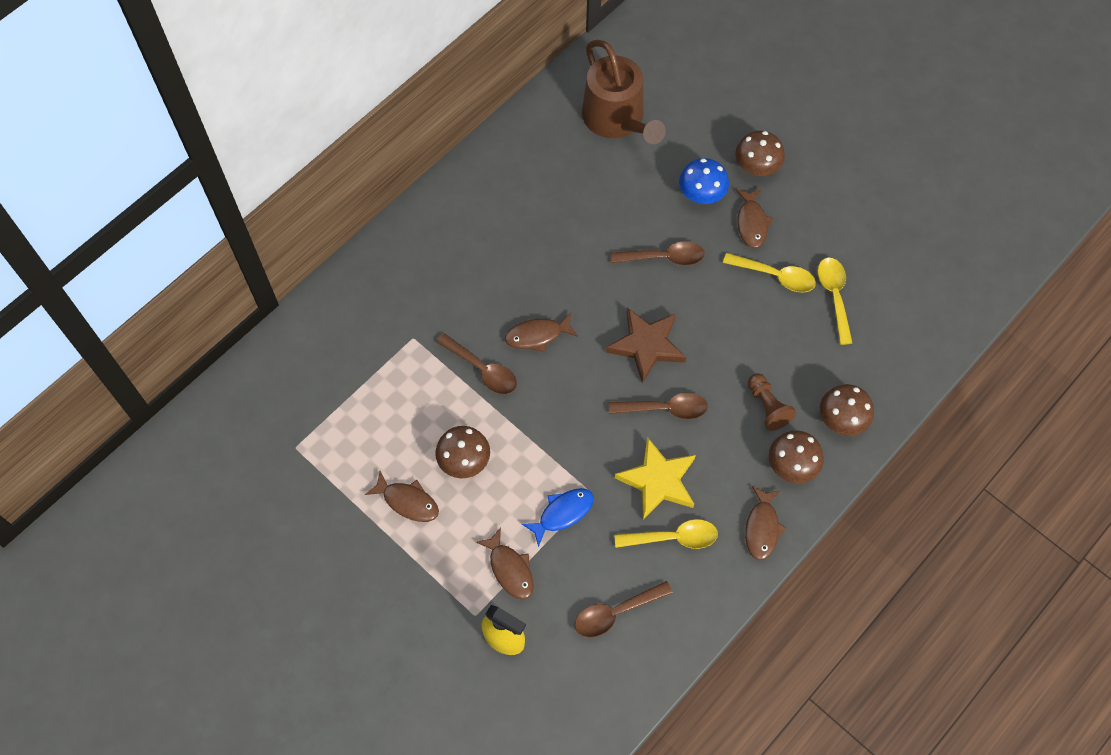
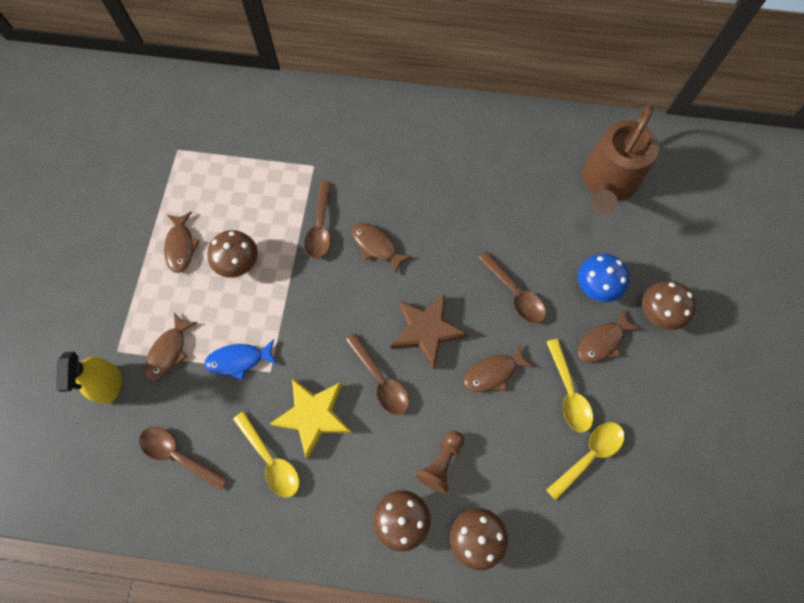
camera: 55 degrees right, 5 degrees up
(562, 513) = (239, 360): blue fish -> blue fish turned 150 degrees clockwise
(762, 528) = (326, 530): brown fish -> brown fish (493, 373)

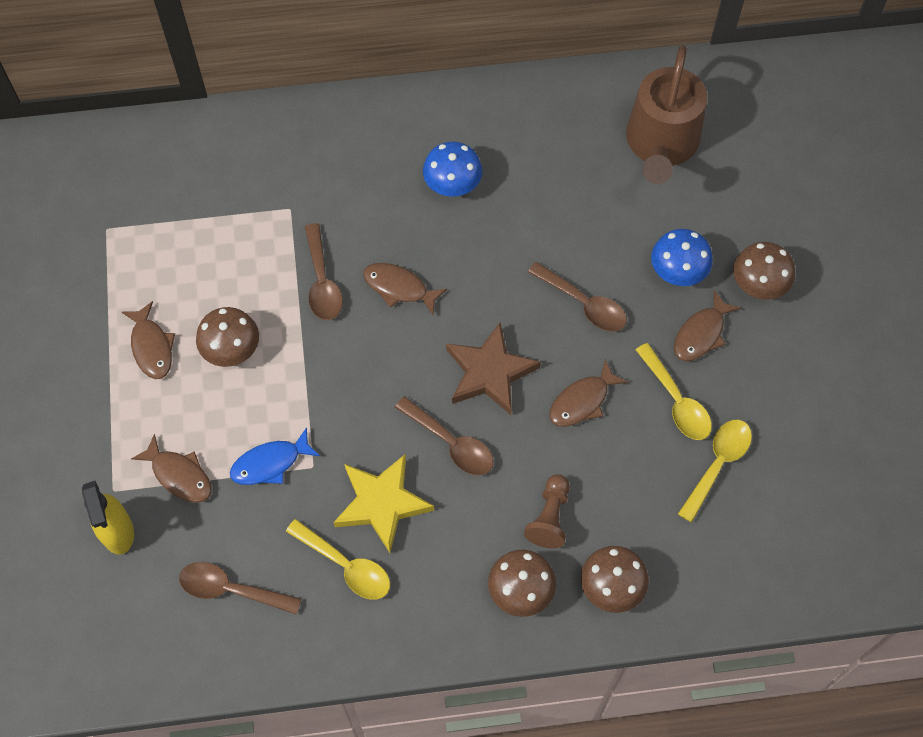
camera: 15 degrees left, 5 degrees down
(169, 351) = (179, 475): brown fish -> brown fish turned 60 degrees counterclockwise
(439, 175) = (452, 184): none -> blue mushroom

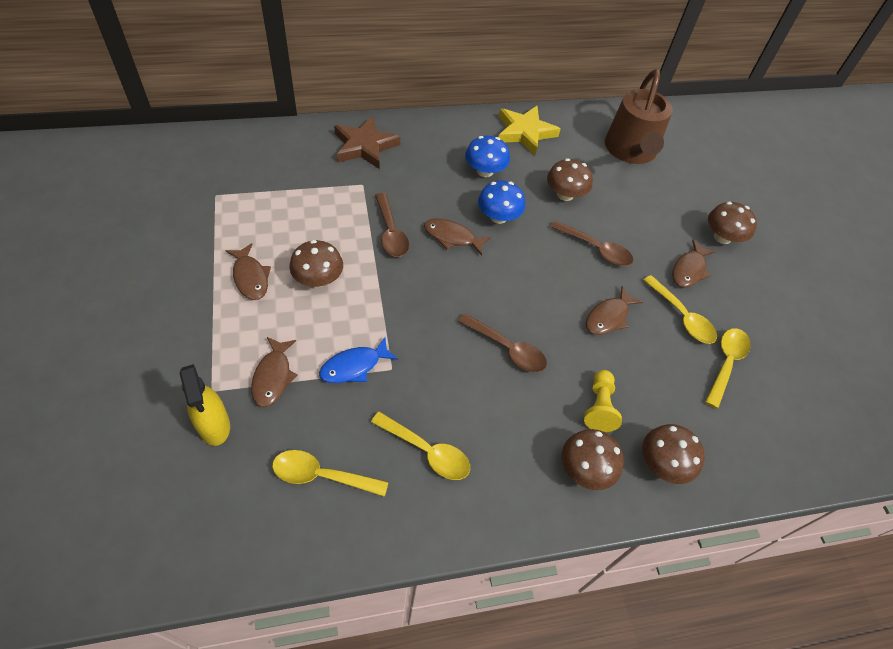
camera: 10 degrees left, 10 degrees down
(179, 475) = (273, 377): brown fish -> brown fish turned 60 degrees clockwise
(231, 589) = (322, 475): brown spoon -> yellow spoon
(381, 503) = (454, 398): yellow star -> yellow star (525, 132)
(489, 372) = (531, 296): brown star -> brown star (365, 146)
(549, 517) = (599, 407): brown pawn -> yellow pawn
(556, 219) = (565, 194): none -> brown mushroom
(678, 271) = (661, 228): blue mushroom -> blue mushroom (498, 217)

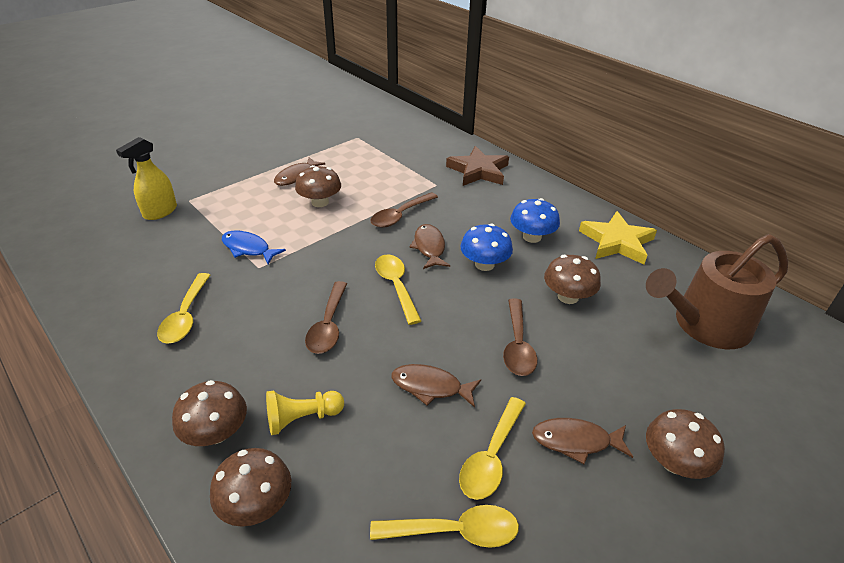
camera: 65 degrees right, 15 degrees down
(273, 377) = (215, 218): brown fish -> none
(322, 475) = (138, 271): yellow spoon -> yellow spoon (396, 286)

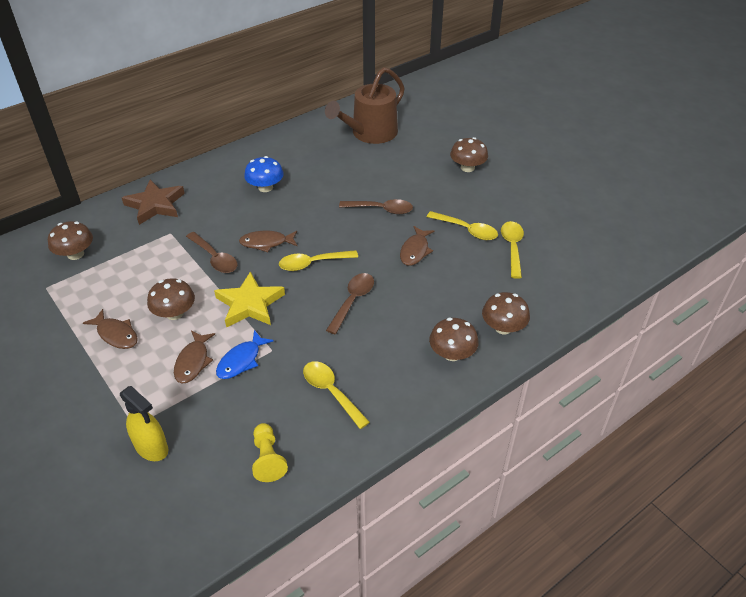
camera: 85 degrees left, 5 degrees up
(185, 316) = (331, 392): yellow spoon -> yellow spoon turned 135 degrees counterclockwise
(302, 418) = (440, 311): yellow pawn -> yellow pawn (268, 459)
(328, 325) = (353, 301): brown spoon -> brown spoon turned 75 degrees counterclockwise
(484, 264) = (294, 215): blue mushroom -> none
(568, 297) = (337, 181): brown mushroom -> brown mushroom (75, 254)
(576, 441) = (455, 198): brown fish -> brown fish (193, 362)
(616, 242) = (281, 149): yellow star -> yellow star (249, 304)
(705, 325) = (370, 133): brown watering can -> brown watering can turned 60 degrees clockwise

